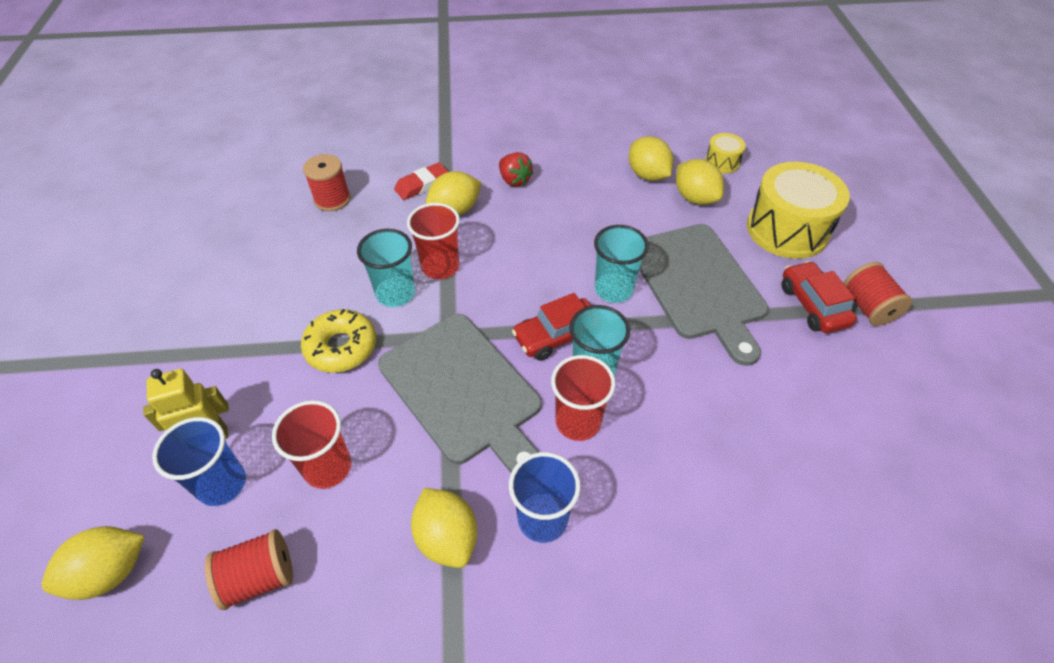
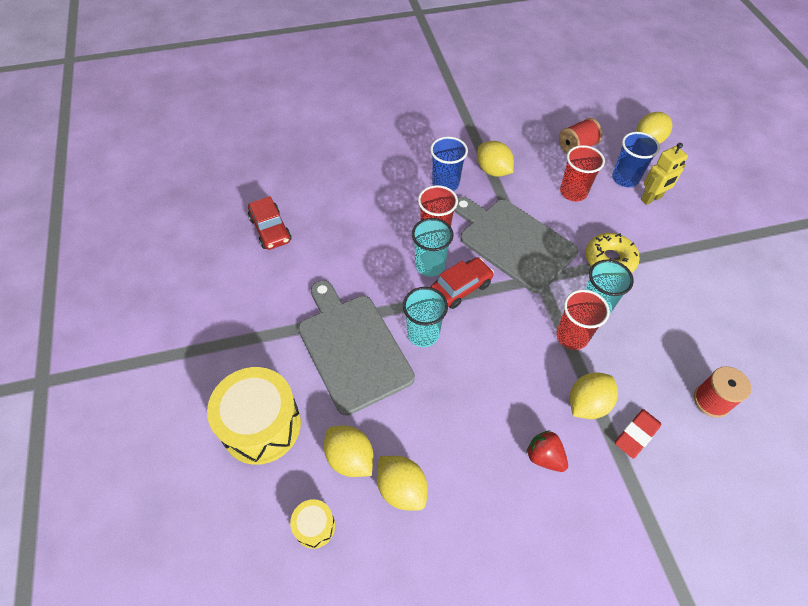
camera: 170 degrees right, 5 degrees up
(813, 305) = (259, 341): red car -> red car (270, 229)
(867, 307) = (214, 345): red spool -> none

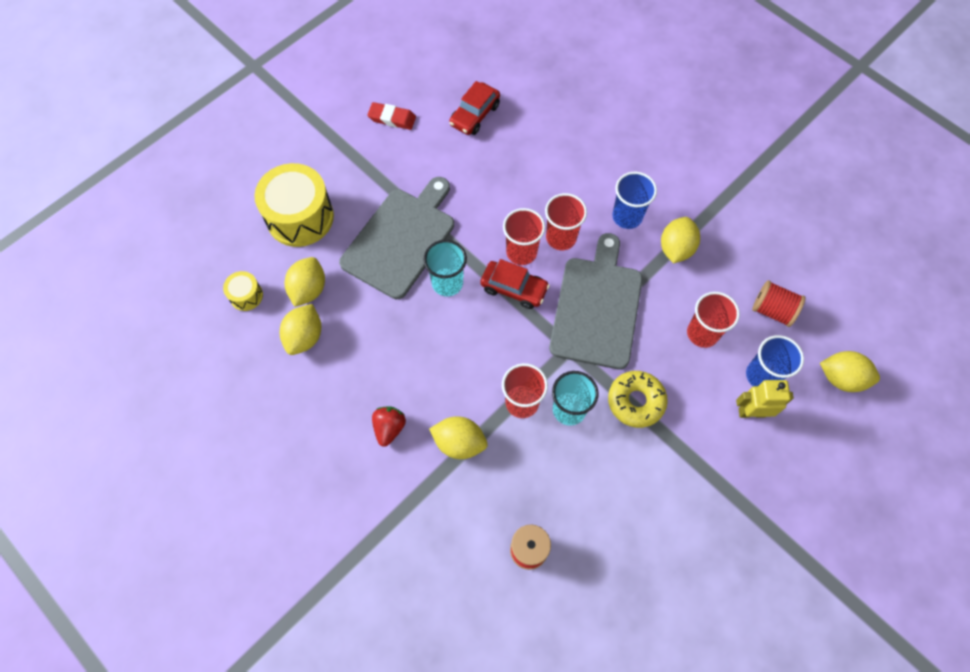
camera: 60 degrees right, 10 degrees up
(430, 265) = (521, 252): turquoise cup -> red cup
(636, 435) = (453, 495): red eraser -> red eraser (392, 118)
(651, 198) = (752, 412): yellow robot -> yellow robot turned 150 degrees clockwise

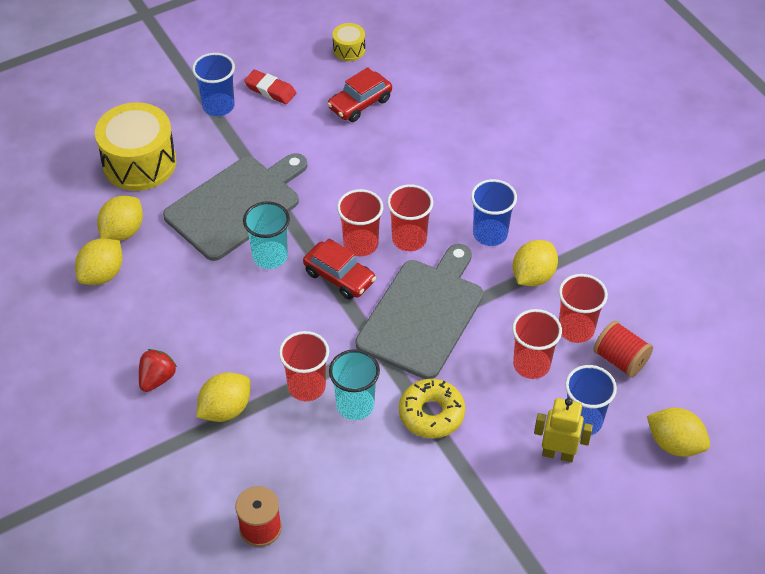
camera: 15 degrees right, 15 degrees down
(246, 295) = (57, 224): yellow drum -> yellow drum (349, 50)
(351, 144) = (218, 106): none -> blue cup
(459, 443) = (225, 409): yellow lemon -> yellow lemon turned 75 degrees counterclockwise
(727, 290) = (576, 329): none -> red cup

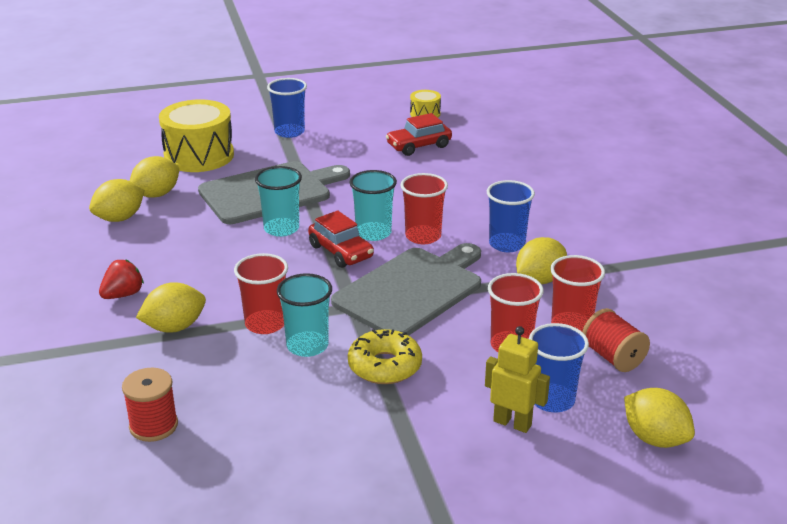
camera: 15 degrees right, 20 degrees down
(270, 90) = (341, 128): red eraser -> none
(360, 244) = (373, 233): red cup -> turquoise cup

